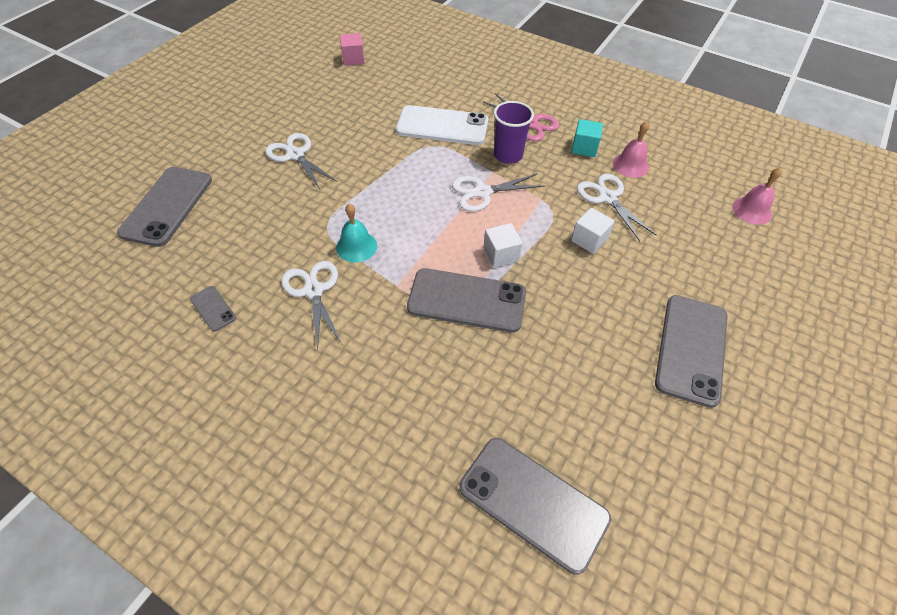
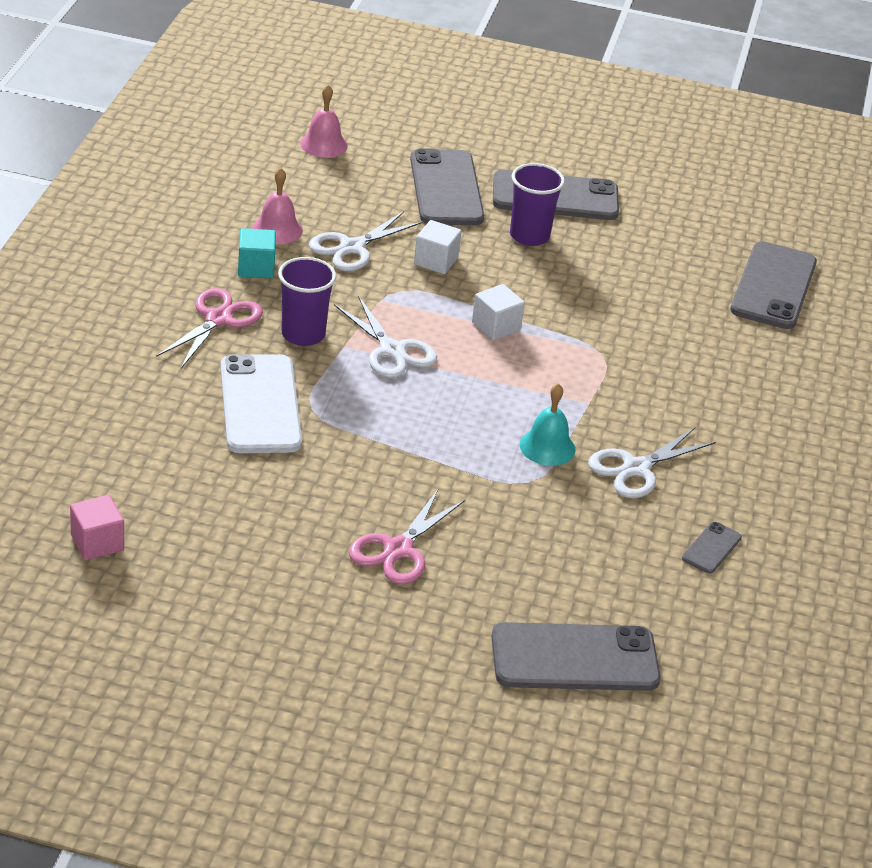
camera: 110 degrees left, 15 degrees down
(295, 155) = (398, 550): white scissors -> pink scissors
(466, 300) = (580, 346): grey phone -> grey phone (446, 189)
(625, 310) = (529, 236): none -> purple cup

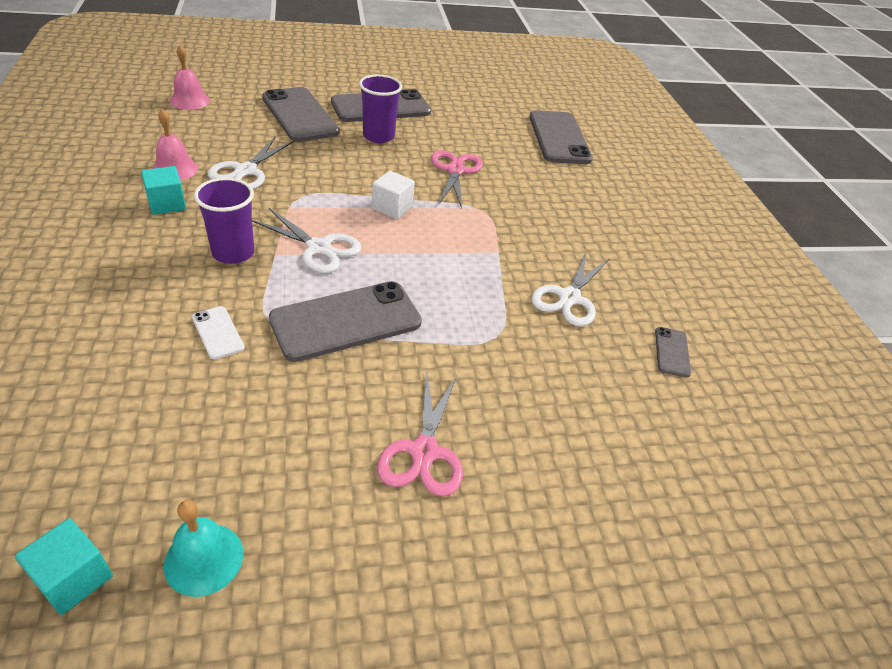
camera: 25 degrees left, 5 degrees up
(97, 542) = (73, 578): pink cube -> turquoise cube
(218, 319) = (146, 257): pink scissors -> pink scissors (455, 170)
(260, 405) = (218, 332): white phone -> white phone, size x0.46
(436, 261) = (318, 168): white cube -> none
(547, 447) = (491, 299): turquoise bell -> turquoise bell (204, 559)
(574, 658) = (654, 518): grey phone -> grey phone (346, 321)

